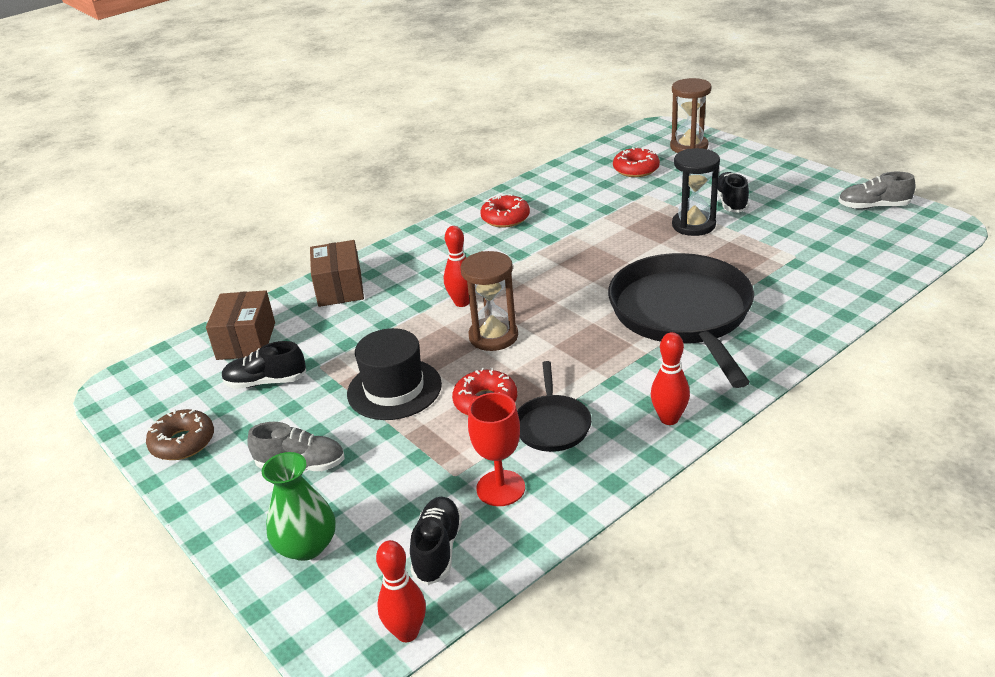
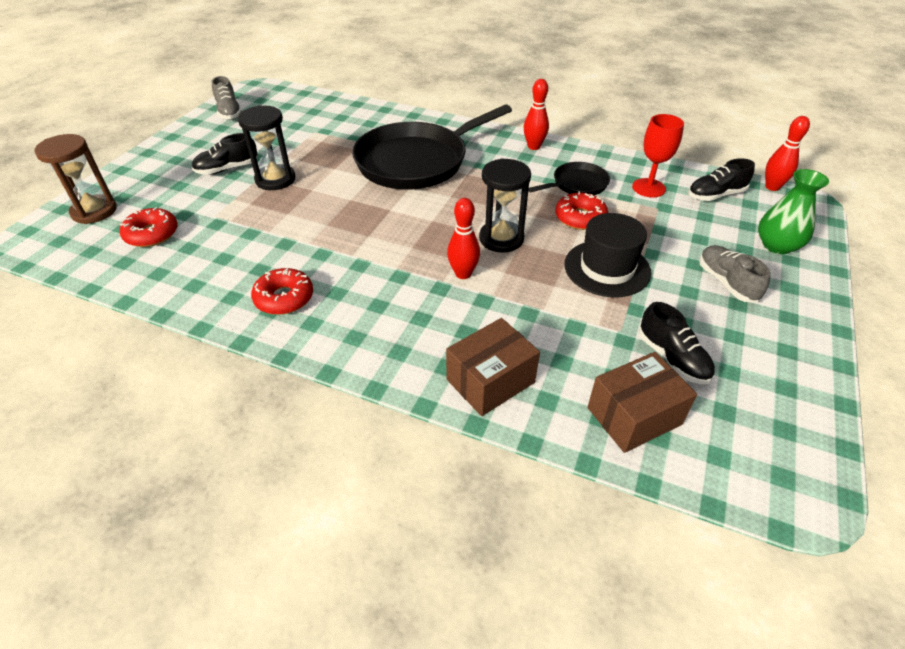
camera: 120 degrees left, 10 degrees up
(183, 442) = (790, 373): brown donut -> none
(493, 336) = (501, 239): brown hourglass -> black hourglass

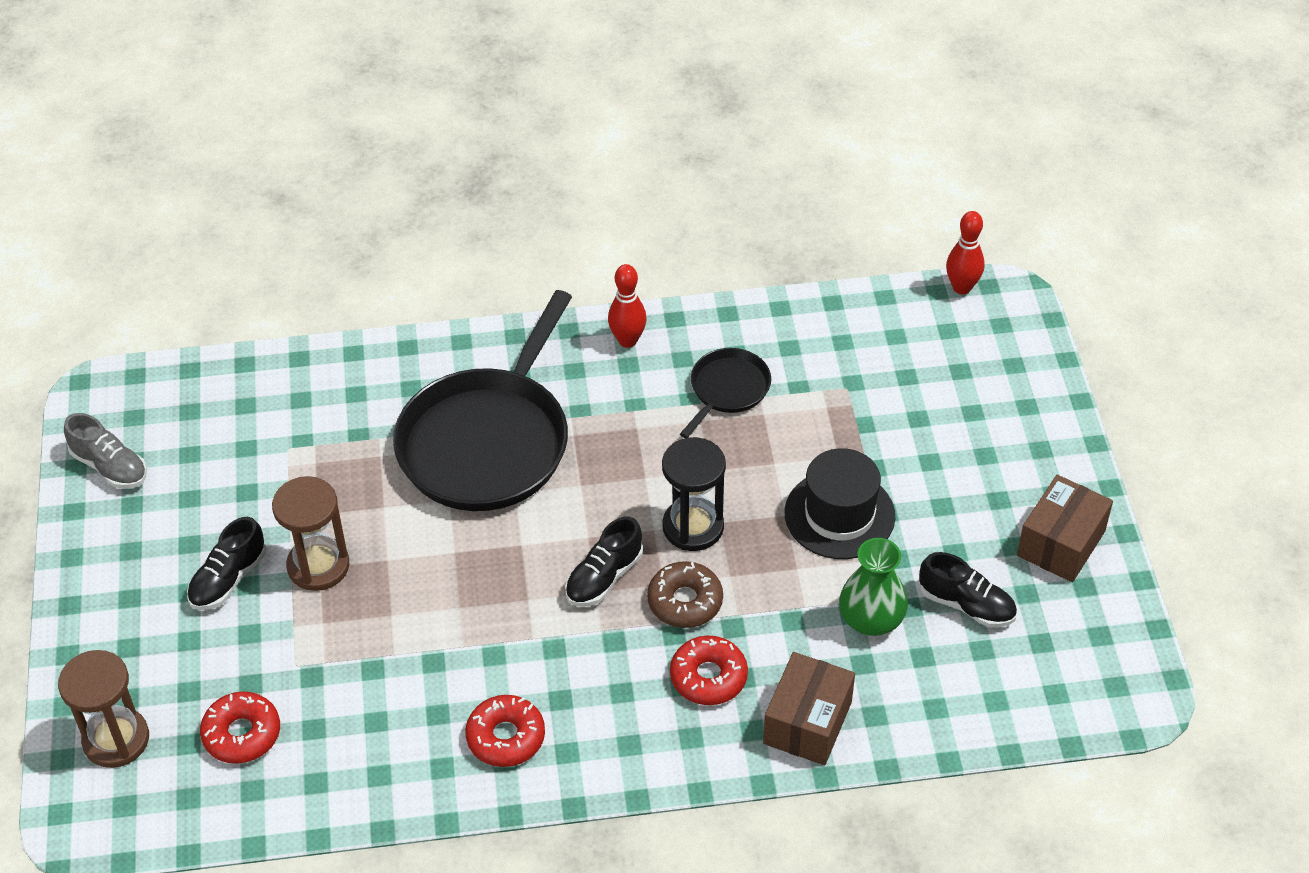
camera: 30 degrees left, 5 degrees up
(275, 179) = (318, 566): black hourglass -> brown hourglass
(463, 274) = (685, 601): red bowling pin -> brown donut
(580, 218) = (765, 448): red donut -> red donut (708, 677)
(634, 416) = (964, 690): brown box -> brown box (1061, 543)
(648, 188) = (818, 356): red goblet -> none
(715, 195) = (903, 333): black shoe -> black shoe (604, 577)
(726, 282) = (975, 474): grey shoe -> none
(777, 245) = (1004, 390): green vase -> green vase (871, 619)

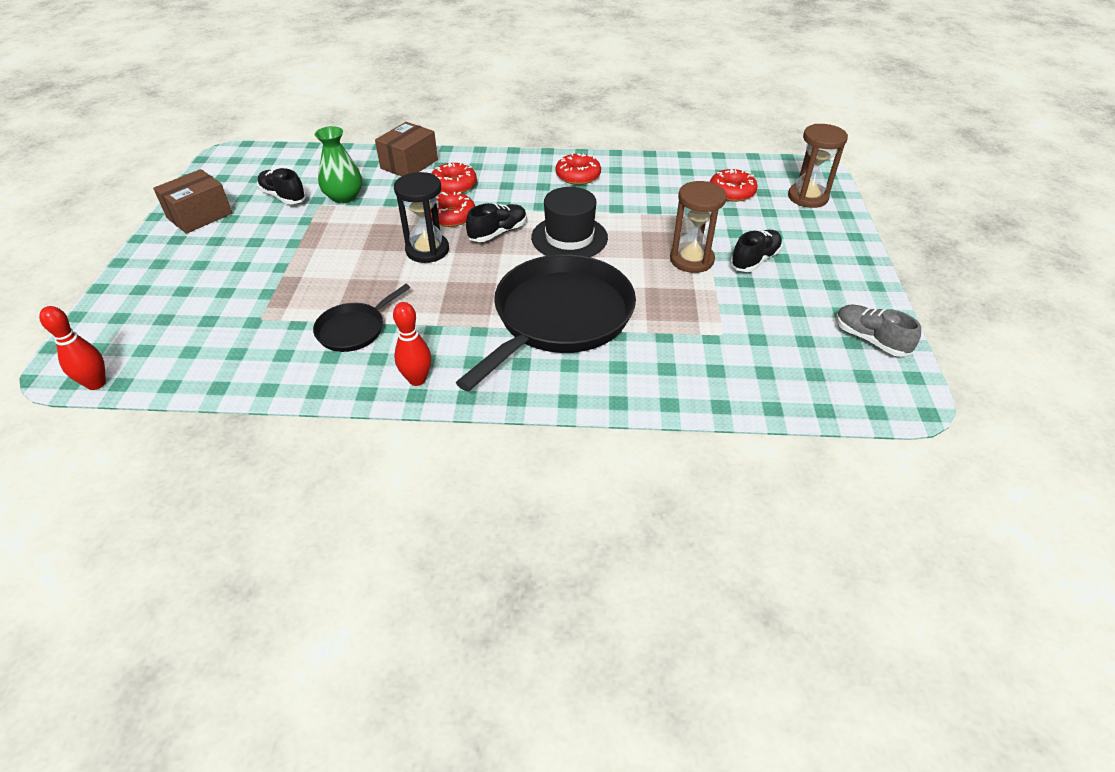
camera: 170 degrees left, 5 degrees down
(685, 601) = (451, 216): brown donut -> red donut
(839, 515) = (325, 245): black hat -> black hat (569, 238)

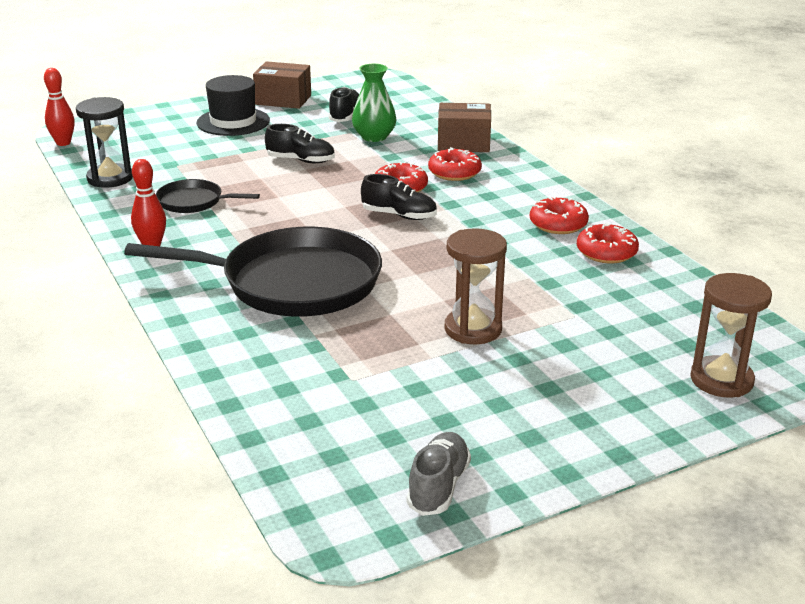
camera: 60 degrees right, 15 degrees down
(427, 250) = (334, 194): black hourglass -> black hourglass (110, 178)
(569, 238) = (433, 251): black hat -> black hat (233, 122)
(732, 192) = (656, 322): red donut -> red donut (606, 252)
(754, 260) = (520, 370): black shoe -> black shoe (301, 160)

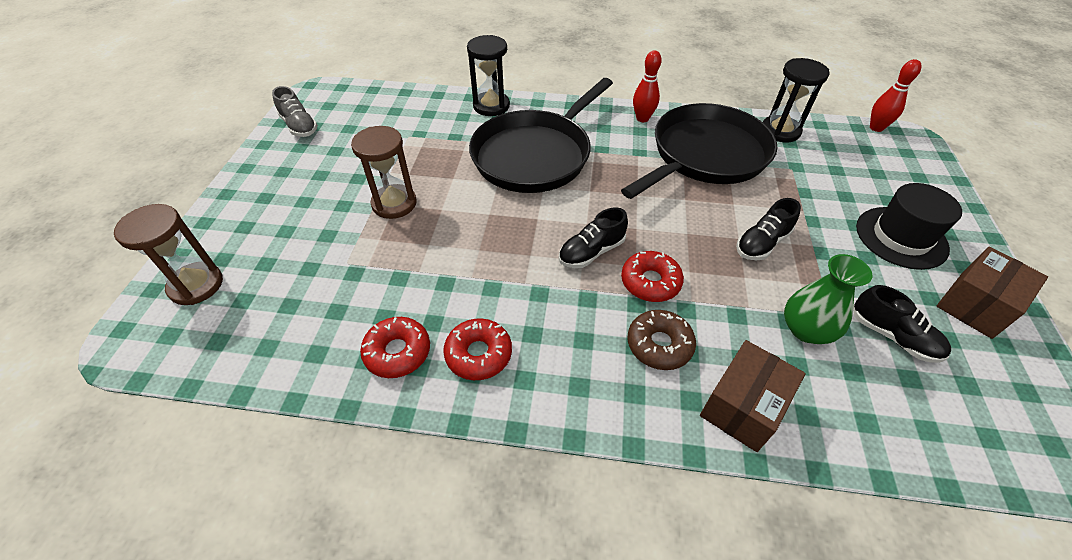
camera: 125 degrees right, 20 degrees up
(193, 202) = (705, 155): black pan -> black pan, size x2.10
(218, 348) = (491, 106): none -> black hourglass
(454, 172) = (659, 345): red donut -> brown donut

